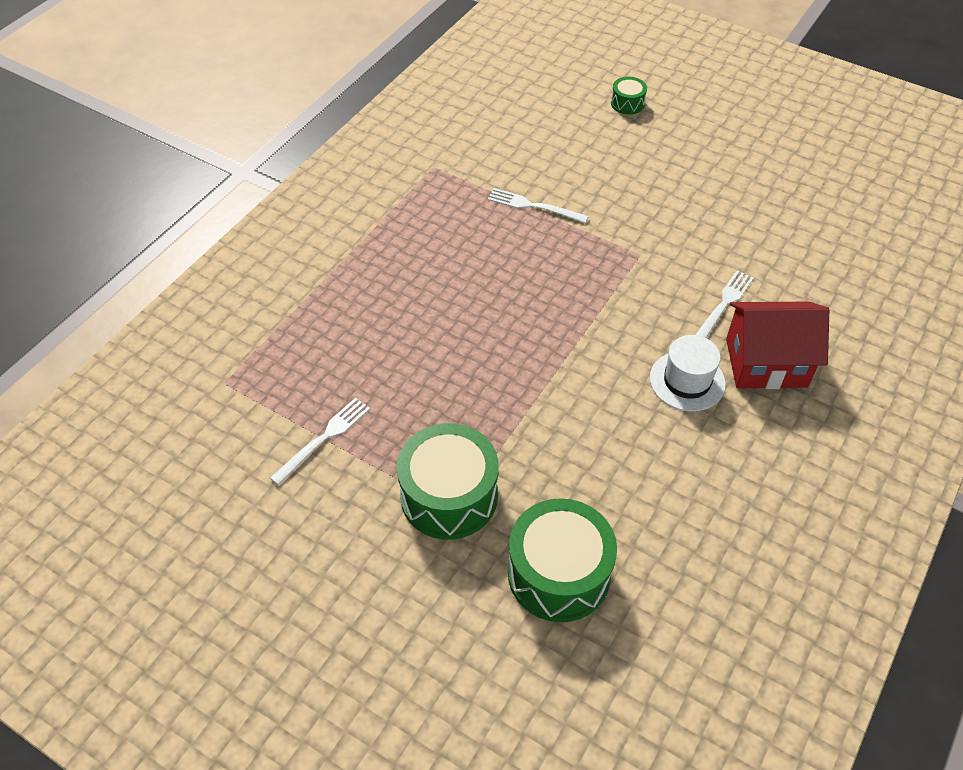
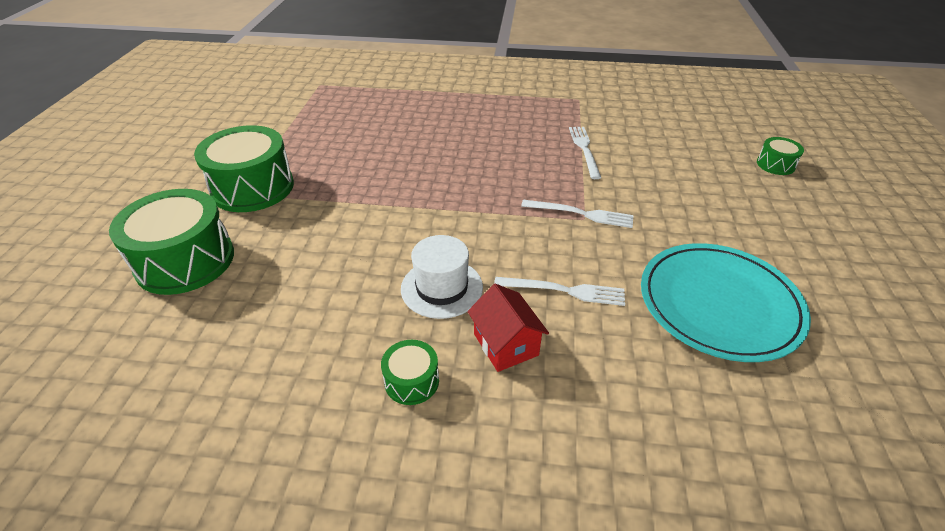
camera: 65 degrees right, 10 degrees down
(324, 438) = (288, 127): white fork -> white fork (581, 214)
(766, 363) = (505, 344): red house -> red house, size x0.60
(772, 228) = (719, 304): none -> turquoise plate
(782, 431) = (411, 381): none -> green drum

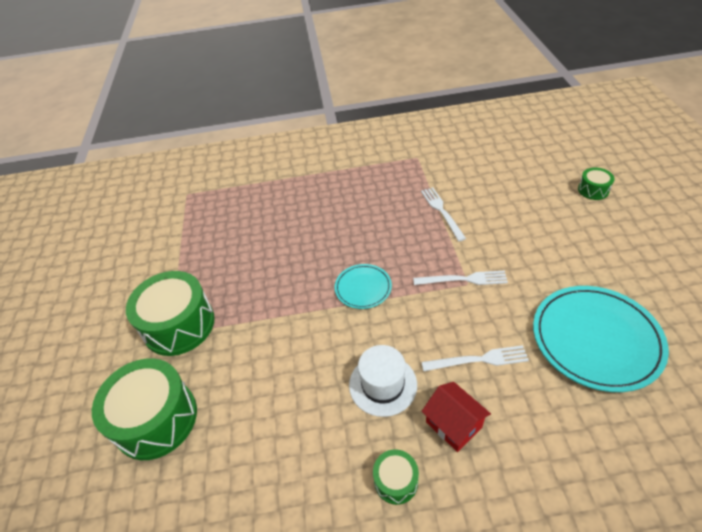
camera: 10 degrees left, 5 degrees up
(463, 197) = (363, 288): none -> turquoise plate

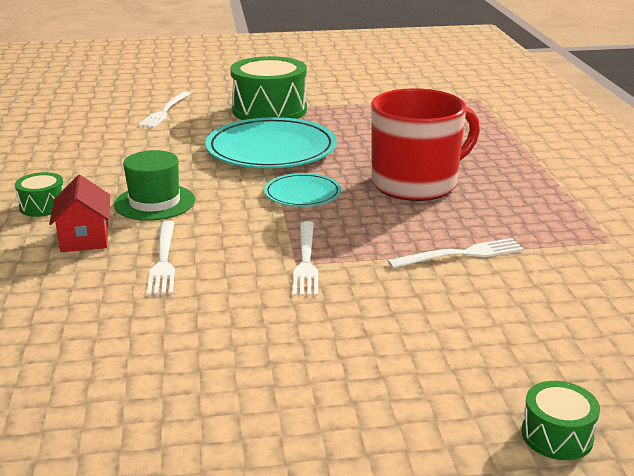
camera: 85 degrees right, 20 degrees down
(156, 419) = (165, 111): green drum -> white fork
(345, 228) = (416, 183): none -> red mug
(383, 384) = (155, 202): white hat -> green hat
(453, 424) = (85, 238): red house -> red house turned 60 degrees counterclockwise
(596, 339) = (160, 358): turquoise plate -> turquoise plate (271, 149)

